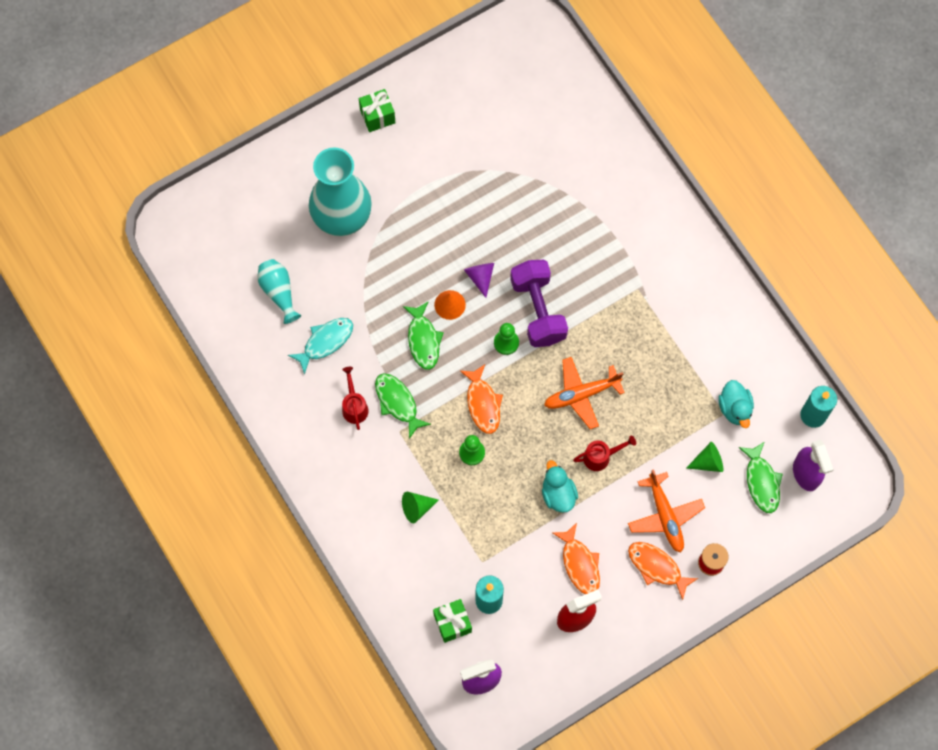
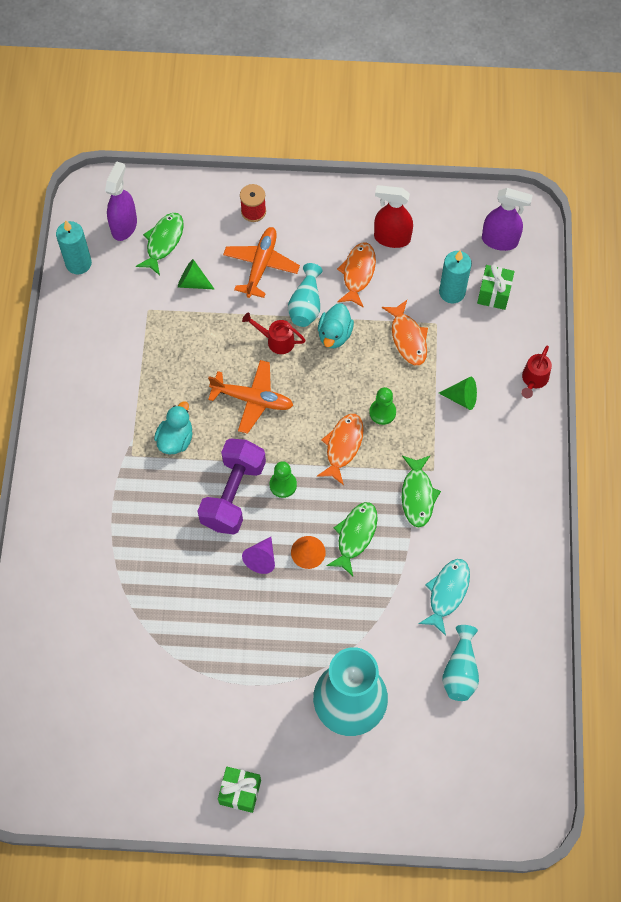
camera: 145 degrees left, 5 degrees down
(325, 342) = (447, 593): turquoise fish -> turquoise fish turned 120 degrees clockwise
(354, 406) = (459, 517): red watering can -> red watering can (533, 380)
(601, 505) = (306, 305): none -> turquoise vase
(657, 567) = (298, 234): orange fish -> orange fish (408, 338)
(734, 408) = (136, 307): turquoise duck -> turquoise duck (175, 439)

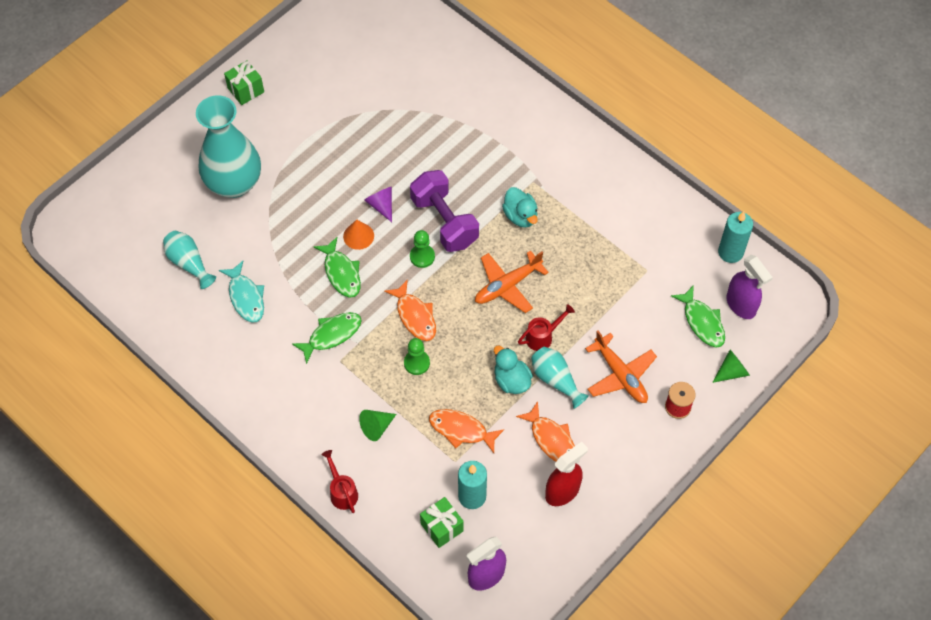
camera: 130 degrees right, 5 degrees down
(193, 282) = (646, 317): green cone -> green cone (731, 372)
(417, 495) = (331, 335): green fish -> green fish turned 105 degrees clockwise

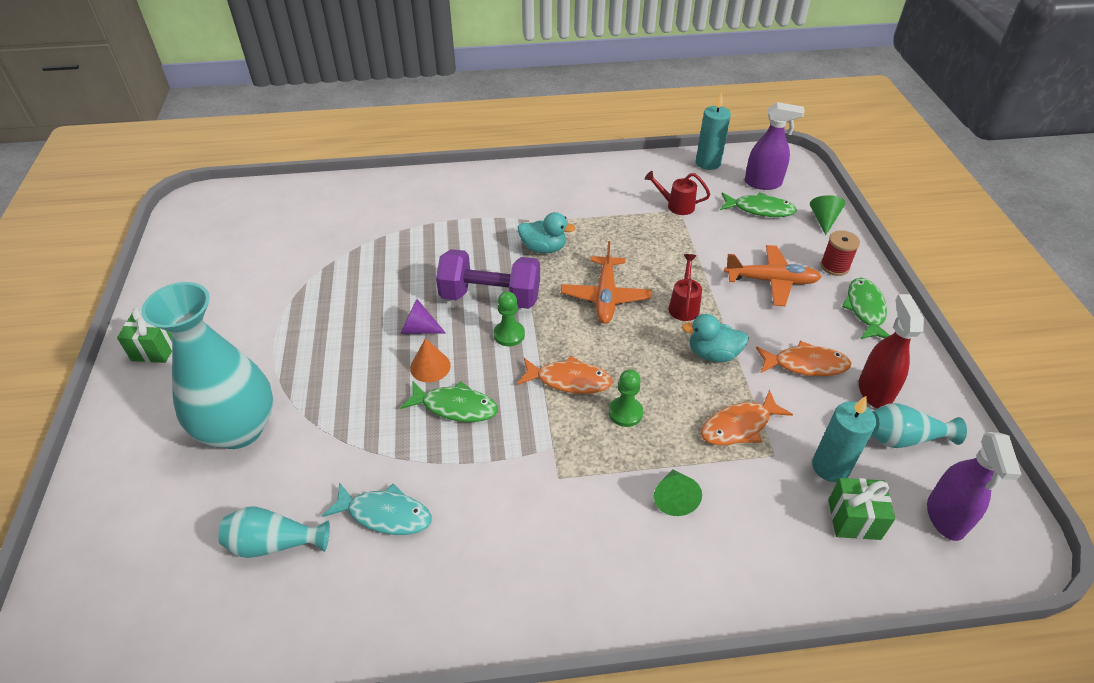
camera: 50 degrees left, 15 degrees down
(331, 335) = (519, 464): green fish -> green fish (865, 309)
(342, 492) = (736, 590): red watering can -> red watering can (676, 206)
(555, 380) = (739, 324): turquoise vase -> turquoise vase (903, 438)

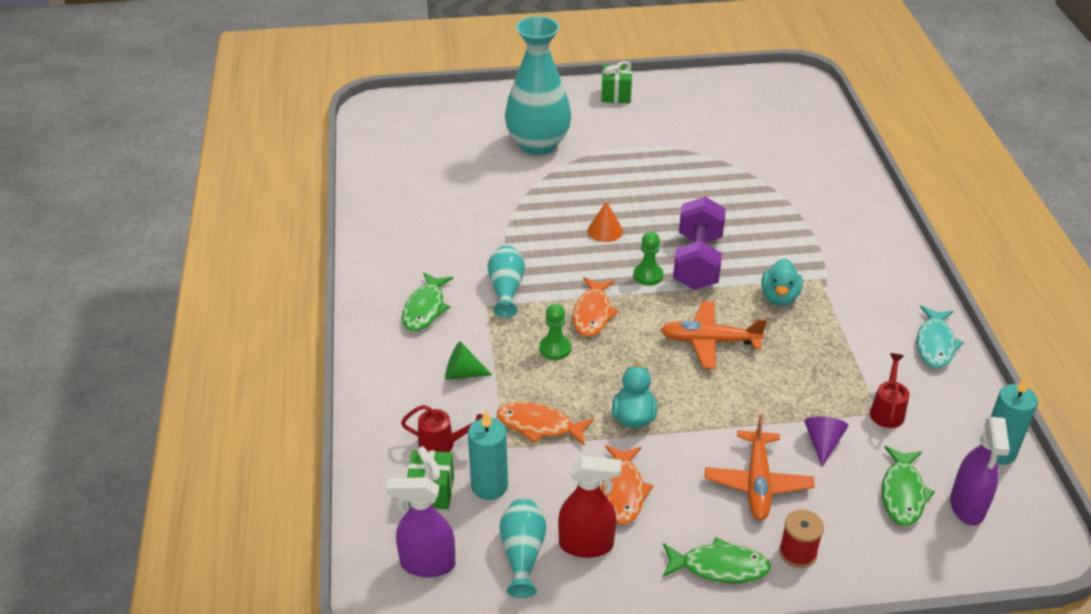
camera: 90 degrees right, 5 degrees down
(274, 543) = (441, 174): turquoise vase -> turquoise vase (506, 289)
(385, 514) = (459, 219): turquoise fish -> turquoise fish (935, 344)
(418, 329) = (649, 221): purple cone -> purple cone (823, 443)
(455, 407) = (560, 247): green fish -> green fish (425, 308)
(684, 306) = (704, 401): red watering can -> red watering can (442, 444)
(739, 426) = (539, 426): orange fish -> orange fish turned 45 degrees counterclockwise
(823, 220) = (897, 561): green cone -> none

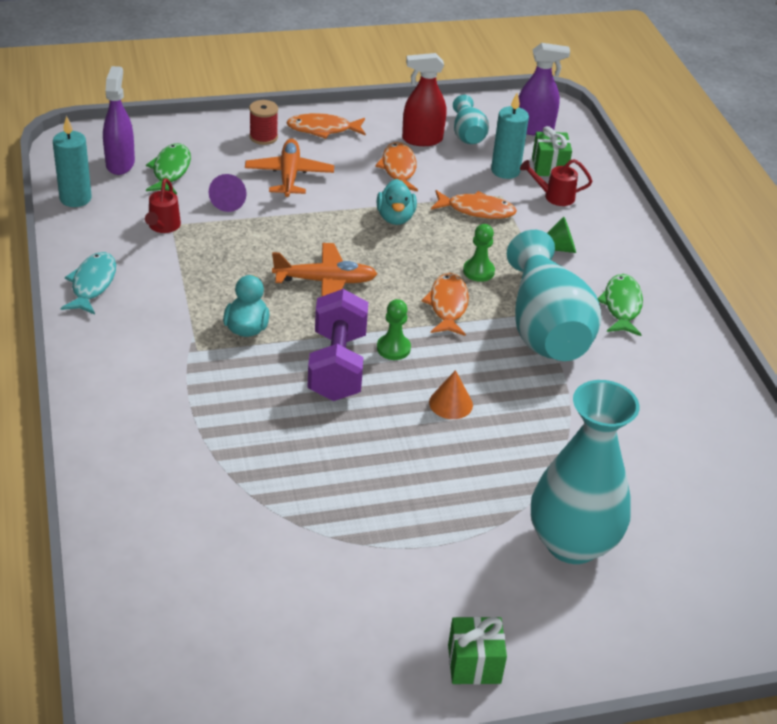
camera: 170 degrees right, 0 degrees up
(506, 289) = (545, 328): turquoise vase -> turquoise vase, size x2.01
(719, 567) = (323, 129): green fish -> orange fish

